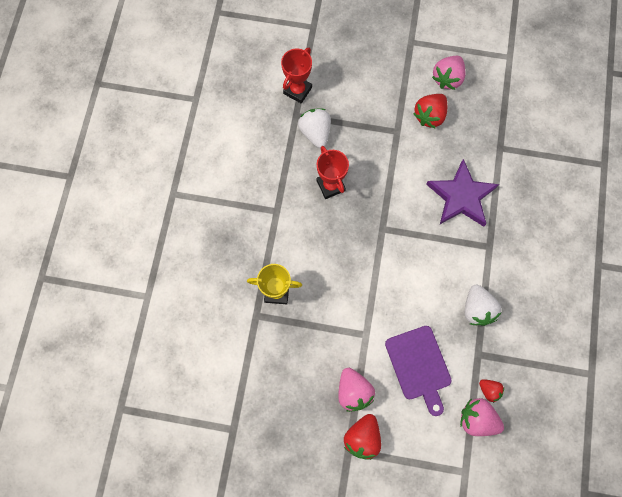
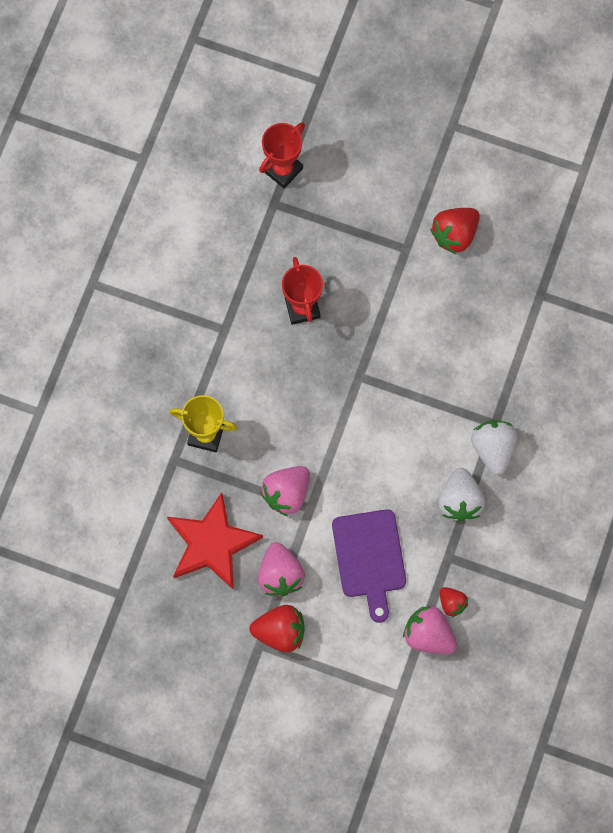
camera: 10 degrees right, 0 degrees up
(296, 376) = (212, 543): none -> red star
(315, 133) = (296, 232): white strawberry -> white strawberry (493, 449)
(362, 437) = (280, 632): red strawberry -> red strawberry turned 120 degrees counterclockwise
(447, 78) = (490, 186): pink strawberry -> pink strawberry (286, 493)
(461, 196) = (472, 351): purple star -> none

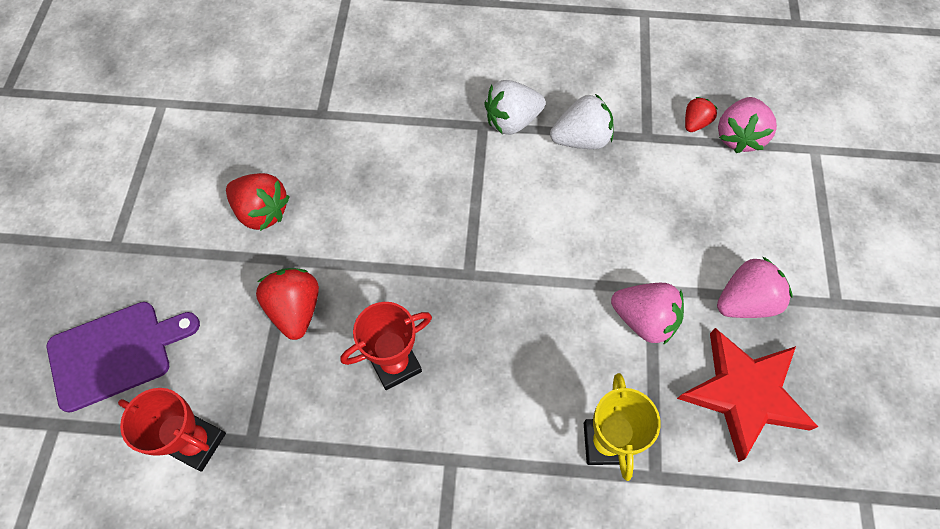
camera: 105 degrees left, 10 degrees down
(280, 632) = (811, 284): red strawberry -> red strawberry (295, 309)
(369, 558) = (682, 211): purple cutting board -> purple cutting board (115, 353)

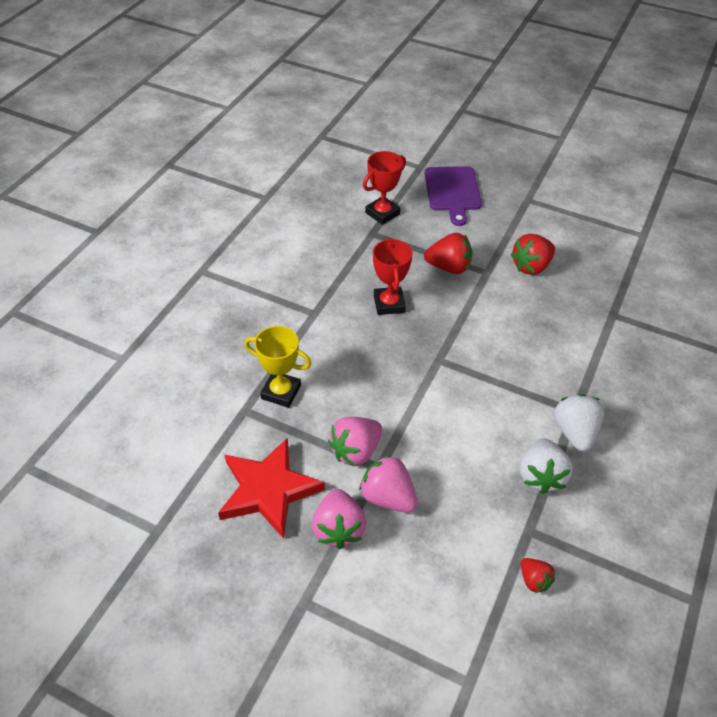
camera: 110 degrees right, 15 degrees down
(738, 136) = (506, 613): pink strawberry -> pink strawberry (388, 497)

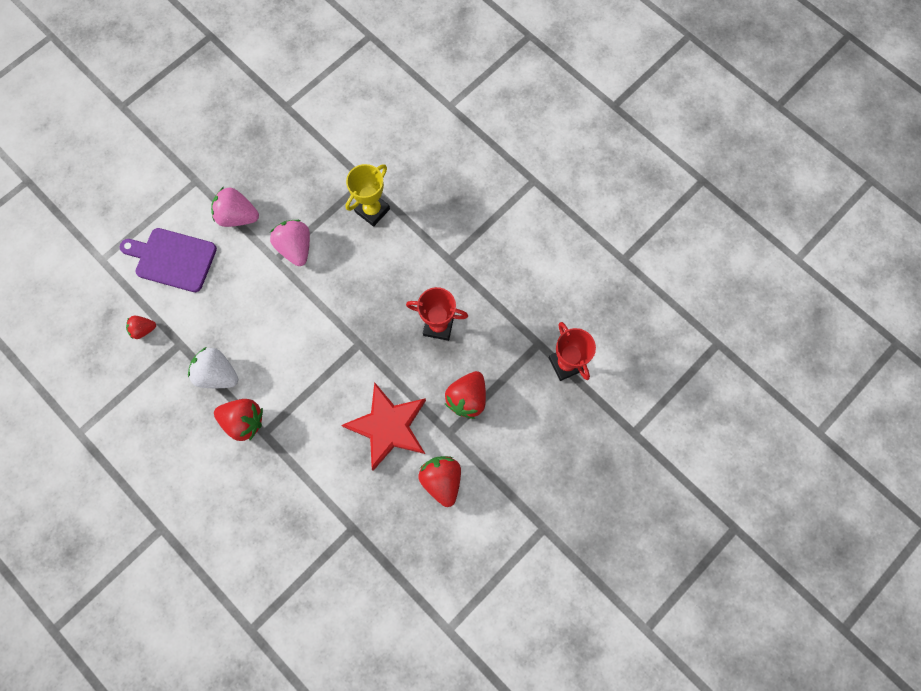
camera: 110 degrees right, 25 degrees up
(268, 490) = (288, 180): red star -> red star (388, 426)
(388, 497) = (248, 257): pink strawberry -> none
(452, 191) = (580, 450): purple cutting board -> purple cutting board (172, 259)
(574, 432) = (244, 421): white strawberry -> red strawberry

